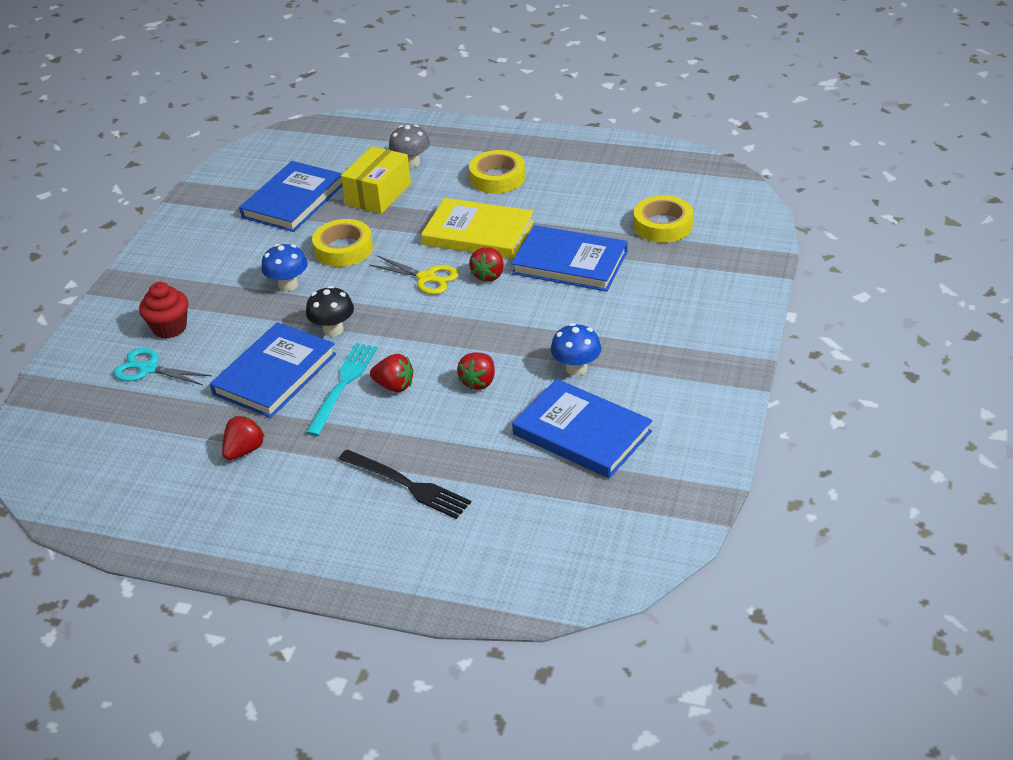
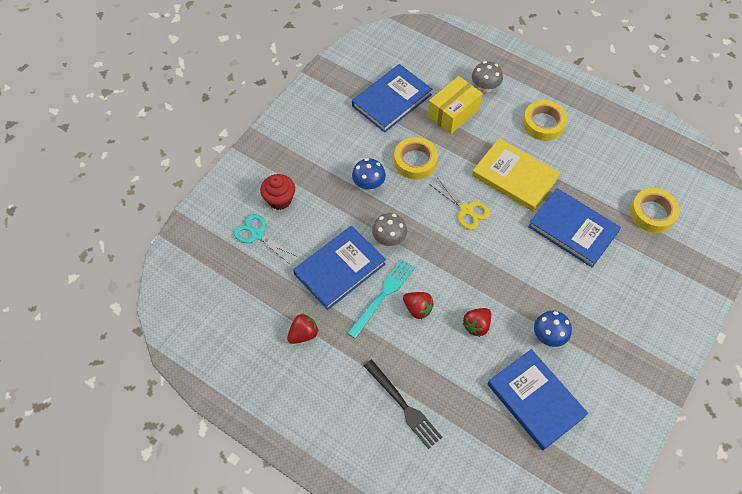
camera: 15 degrees right, 20 degrees up
(333, 329) = (389, 239): black mushroom -> grey mushroom
(489, 275) = (511, 222): red strawberry -> none

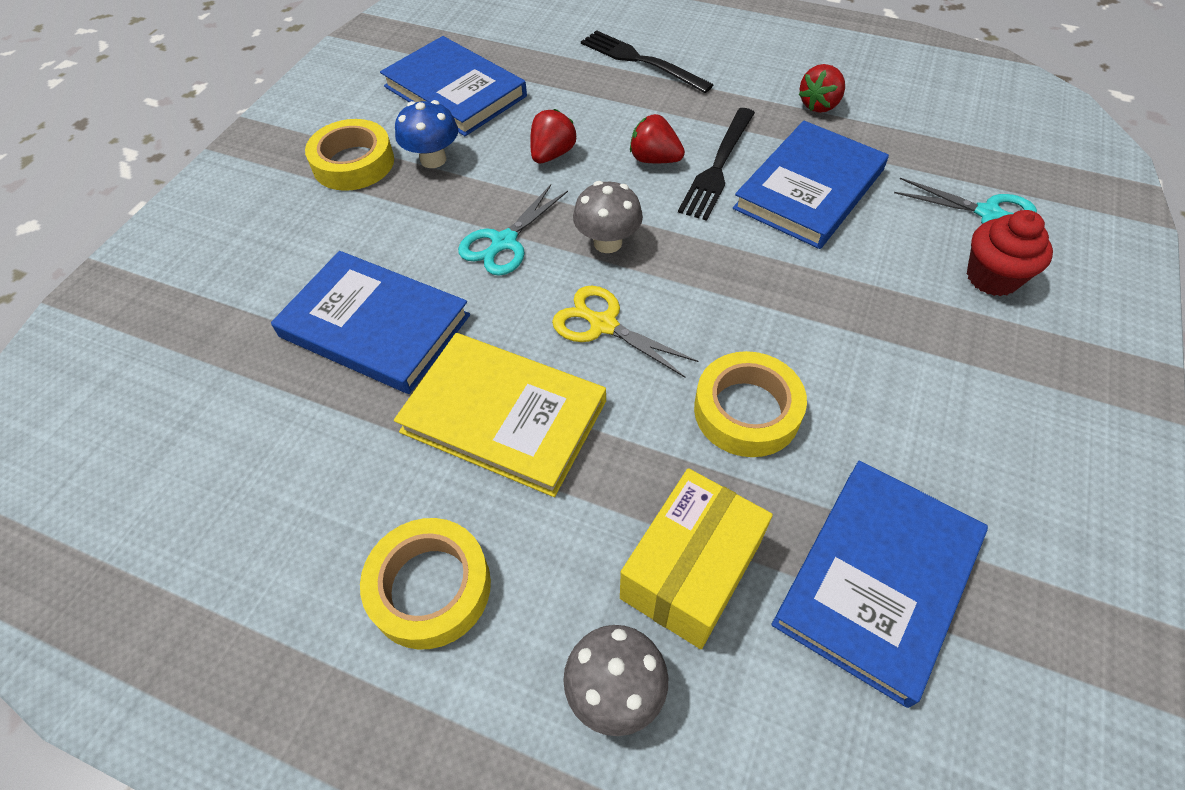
camera: 170 degrees right, 5 degrees down
(368, 184) = (829, 339): blue mushroom -> none
(383, 296) = (718, 166): turquoise fork -> black fork
(389, 239) = (742, 247): grey mushroom -> grey mushroom (607, 242)
(509, 266) = (503, 242): none -> turquoise scissors
(652, 213) = (190, 389): yellow tape -> yellow tape (353, 163)

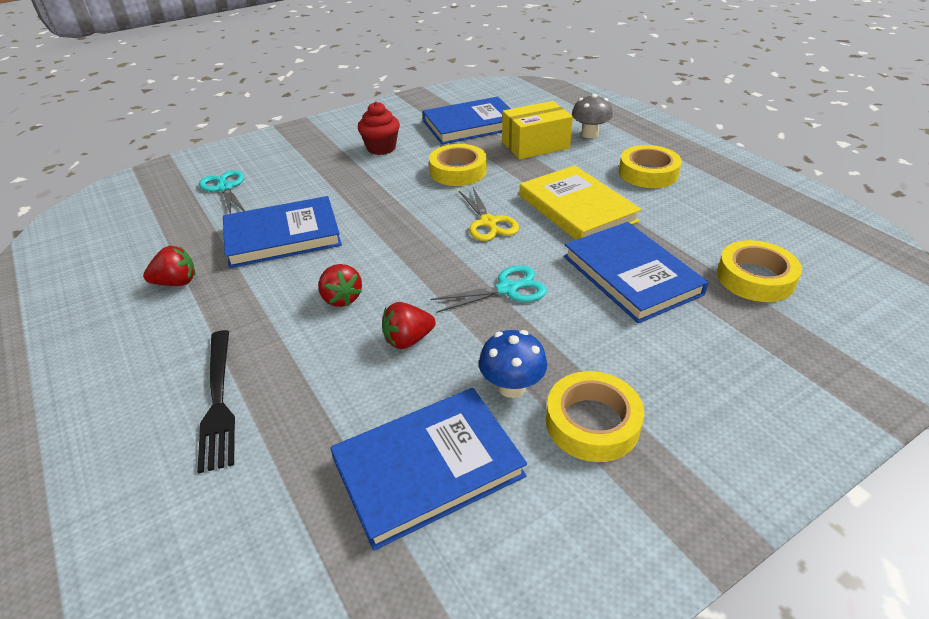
camera: 145 degrees left, 15 degrees down
(216, 395) = (755, 278): none -> yellow tape
(455, 91) = (428, 468): blue book -> blue book turned 75 degrees clockwise
(607, 242) = (439, 260): grey mushroom -> none
(718, 166) = (309, 273): black fork -> none
(992, 277) = (277, 168): red cupcake -> red cupcake (381, 148)

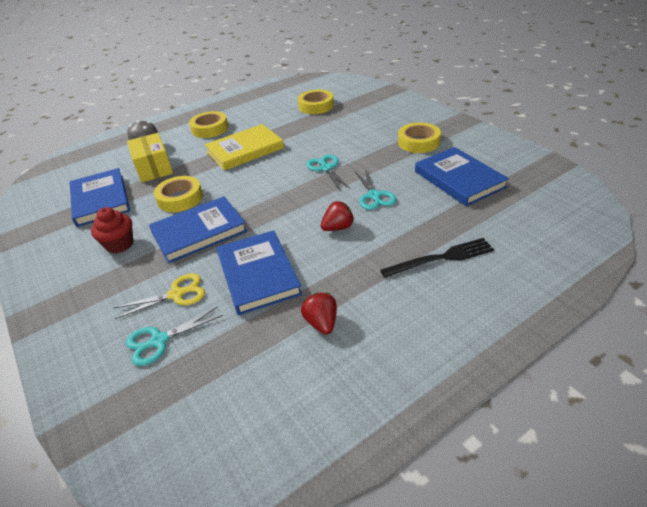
camera: 90 degrees left, 0 degrees up
(408, 340) = (374, 196): red strawberry -> turquoise scissors
(488, 223) = (256, 179): yellow scissors -> yellow scissors (177, 294)
(512, 387) = (402, 162): blue mushroom -> none
(631, 275) = (313, 134): blue book -> blue book (199, 232)

